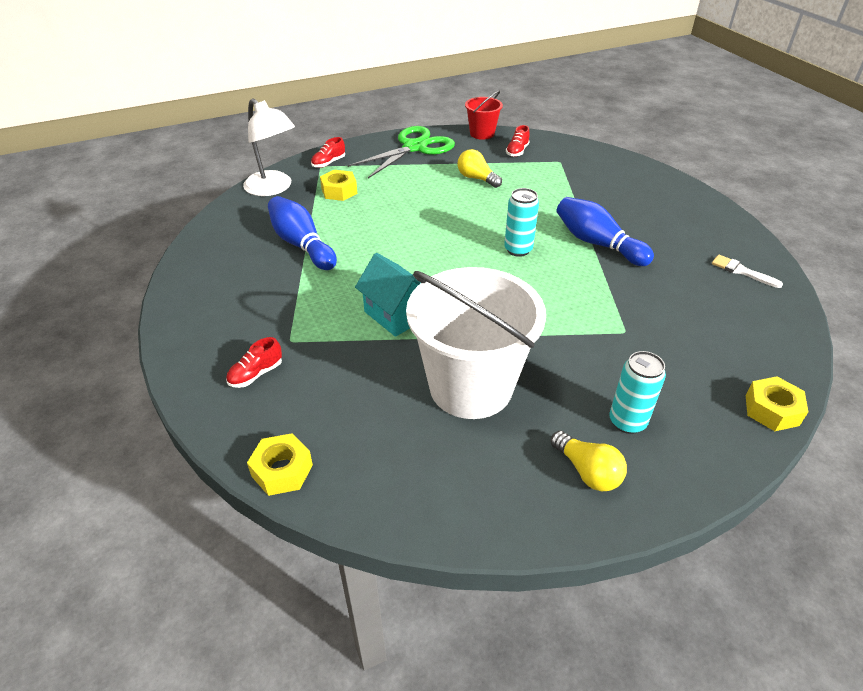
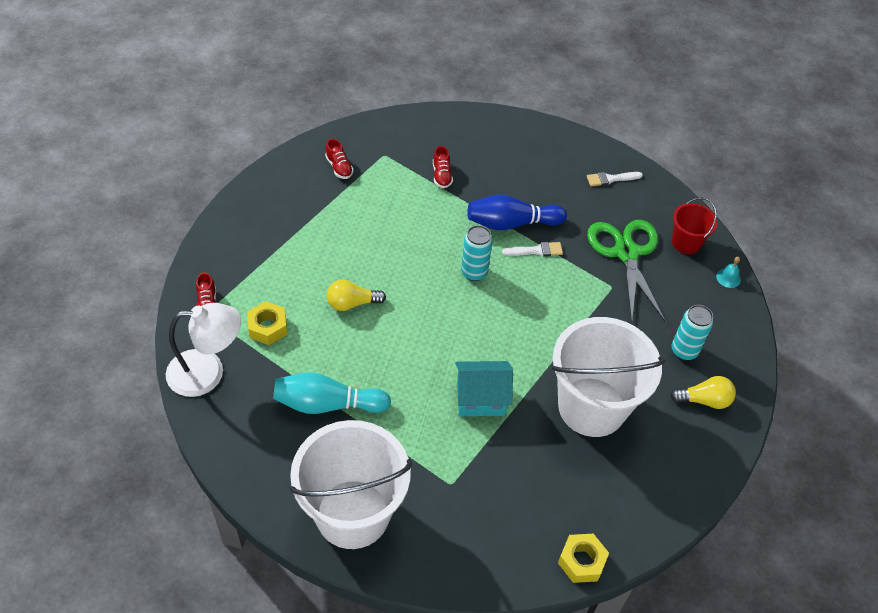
camera: 55 degrees left, 10 degrees up
(211, 304) = (352, 514): none -> white bucket
(256, 374) = (471, 527): red shoe -> red shoe (441, 175)
(302, 245) = (327, 404): blue bowling pin -> turquoise bowling pin
(414, 147) = (252, 227): green scissors -> green scissors (626, 253)
(477, 178) = (352, 224): yellow light bulb -> yellow light bulb (352, 303)
(482, 134) = (282, 166): red bucket -> red bucket (686, 243)
(591, 269) = (536, 250): none -> white brush
(772, 410) = (728, 278): yellow nut -> turquoise bell

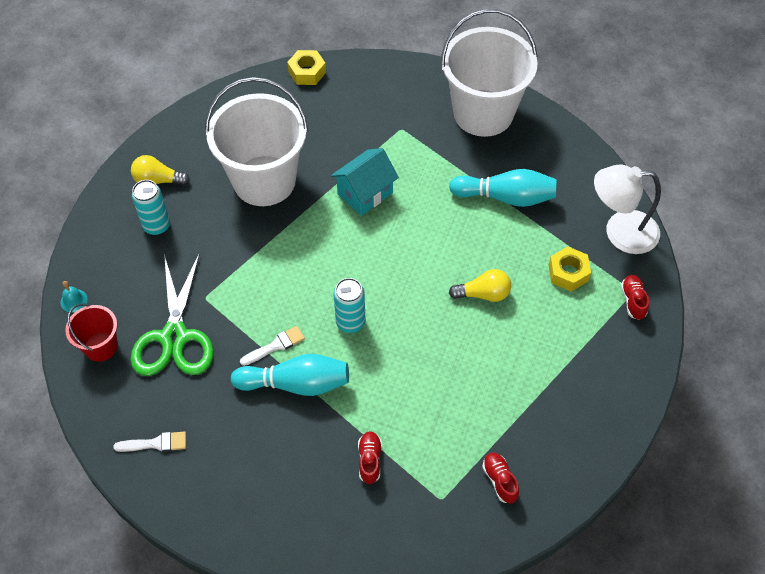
camera: 170 degrees left, 5 degrees up
(480, 399) = (365, 193): turquoise house -> turquoise house turned 45 degrees counterclockwise
(511, 223) = (296, 384): blue bowling pin -> turquoise bowling pin
(536, 250) = (275, 346): white brush -> white brush turned 150 degrees clockwise

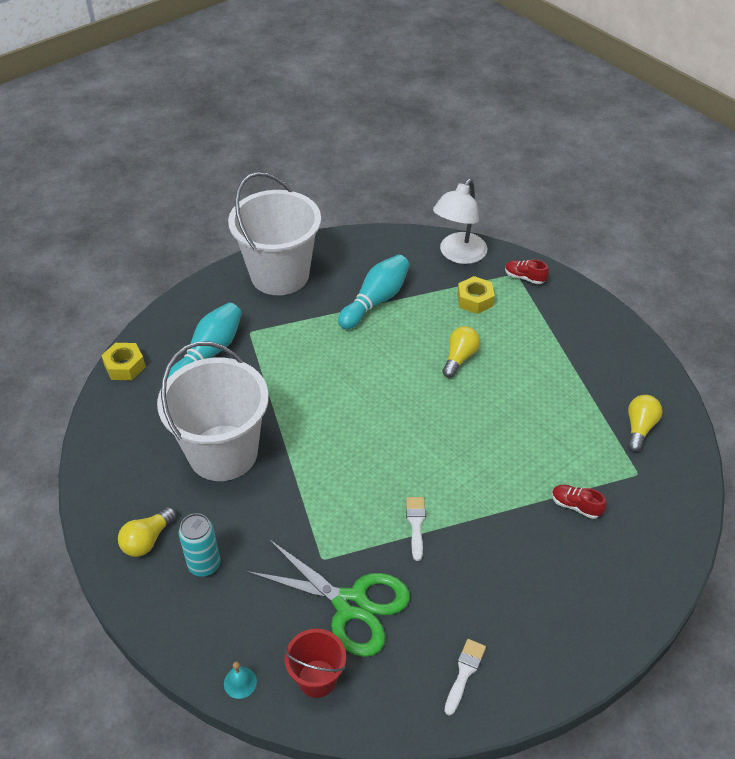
camera: 60 degrees left, 10 degrees down
(296, 384) = (466, 526): turquoise bowling pin -> turquoise bowling pin (209, 353)
(350, 322) = (428, 457): turquoise can -> none
(365, 193) = (298, 387): turquoise house -> none
(500, 480) = (639, 428): red shoe -> yellow light bulb

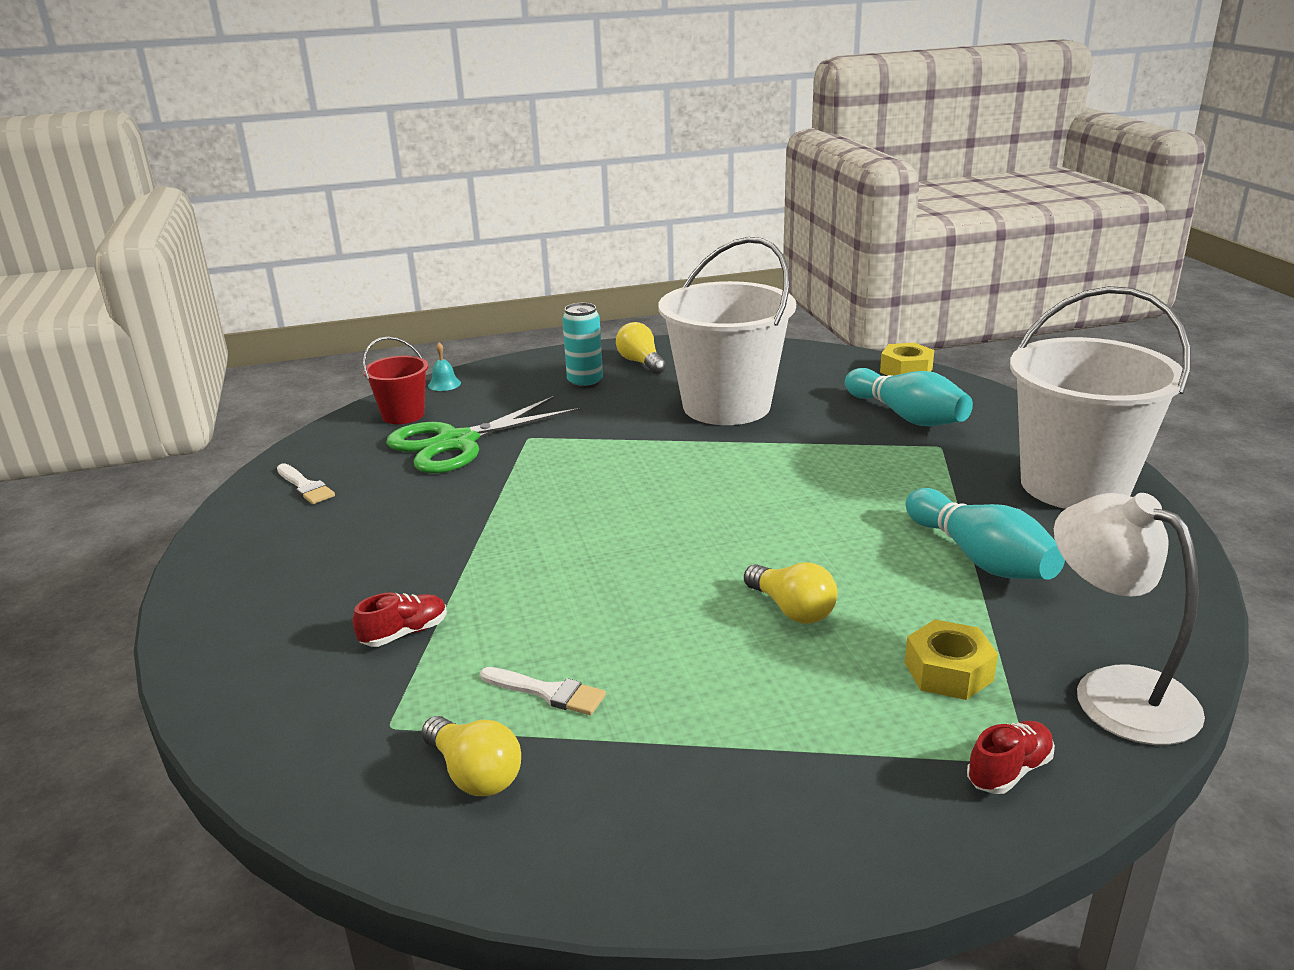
camera: 115 degrees right, 20 degrees down
(416, 524) = (513, 499): white brush -> white brush (548, 692)

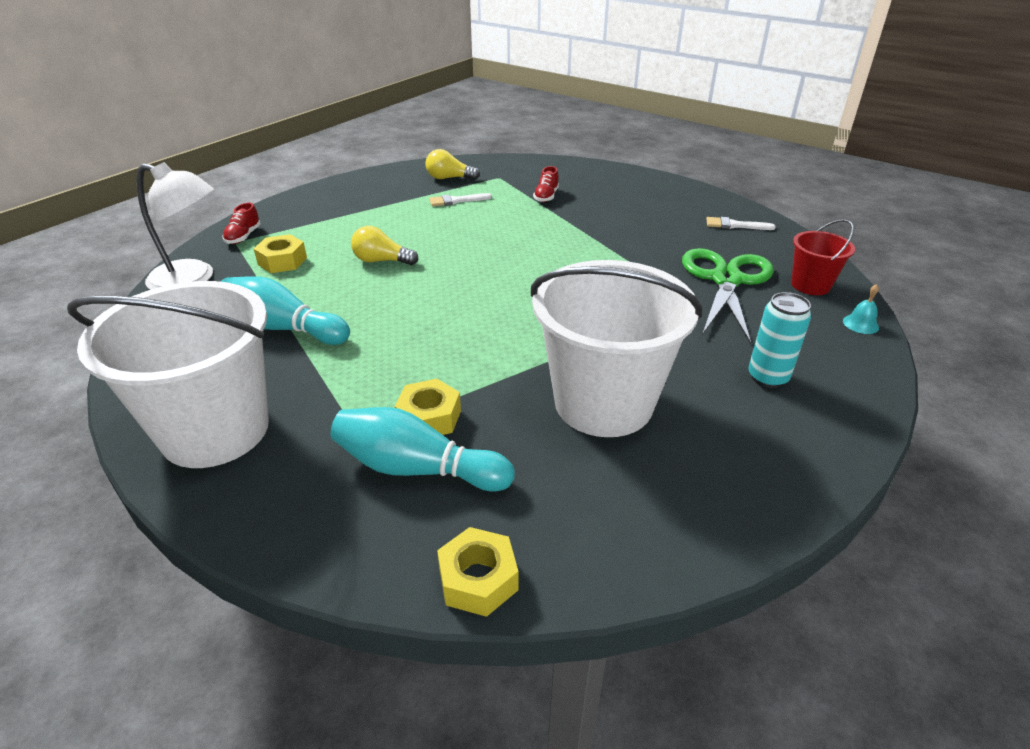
camera: 140 degrees right, 10 degrees up
(641, 363) = (778, 435): yellow light bulb -> none
(873, 438) = (429, 417): none -> yellow nut

